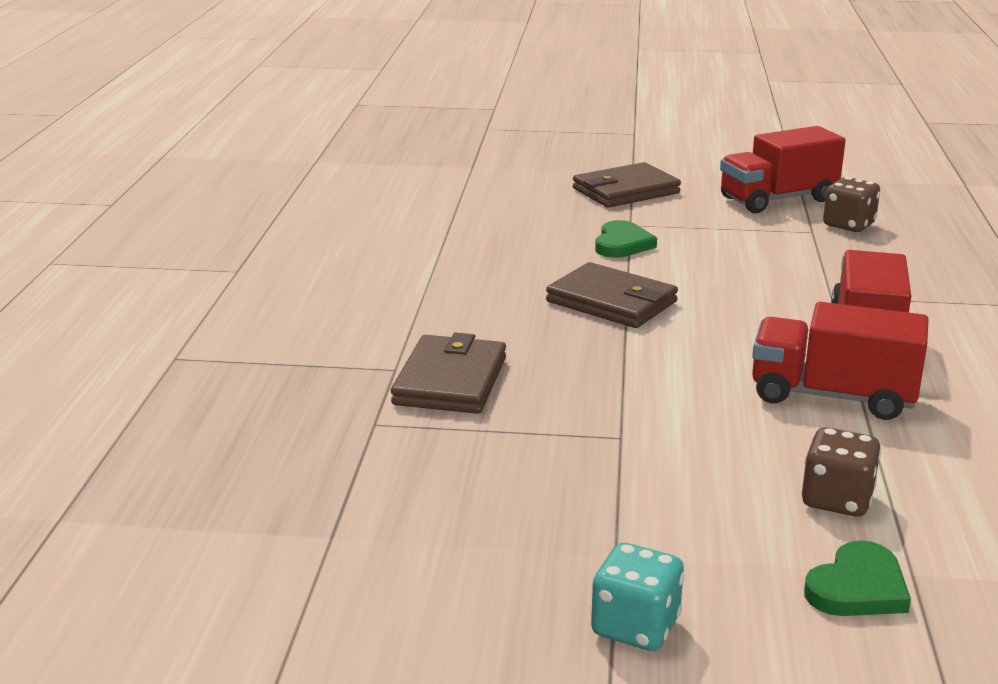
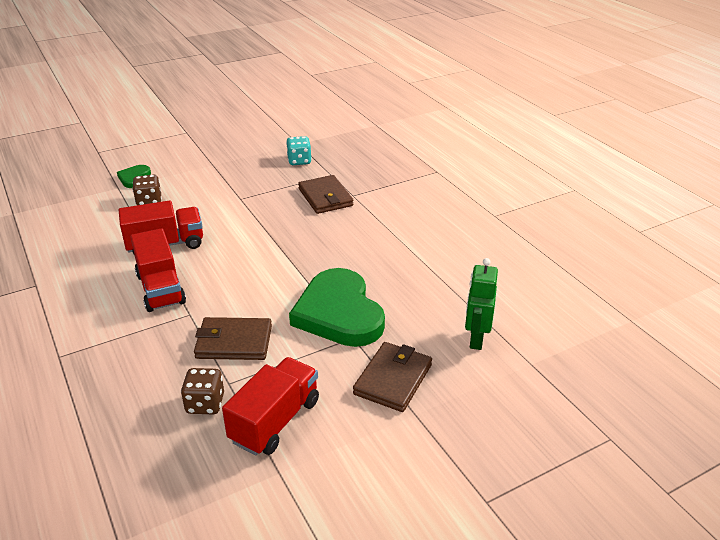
camera: 145 degrees right, 10 degrees up
(495, 190) = (476, 339): none -> green robot
(612, 302) = (302, 263): brown wallet -> brown wallet (234, 342)
(622, 244) = (339, 313): green heart -> green heart, size x2.19
(635, 627) = (194, 151): turquoise dice -> turquoise dice (299, 161)

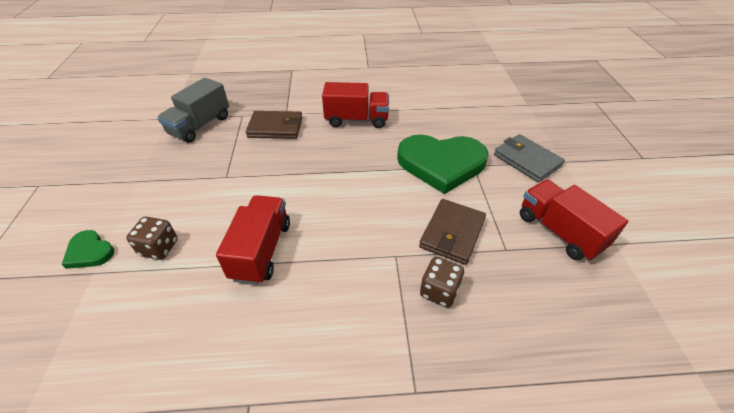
camera: 65 degrees left, 10 degrees up
(160, 289) = (341, 270): red truck -> red truck (356, 120)
(205, 404) = (529, 271): brown dice -> brown dice (439, 291)
(299, 161) = (200, 125): turquoise dice -> grey truck
(393, 379) = (527, 160): brown wallet -> grey wallet
(476, 339) = (497, 115): green robot -> none

